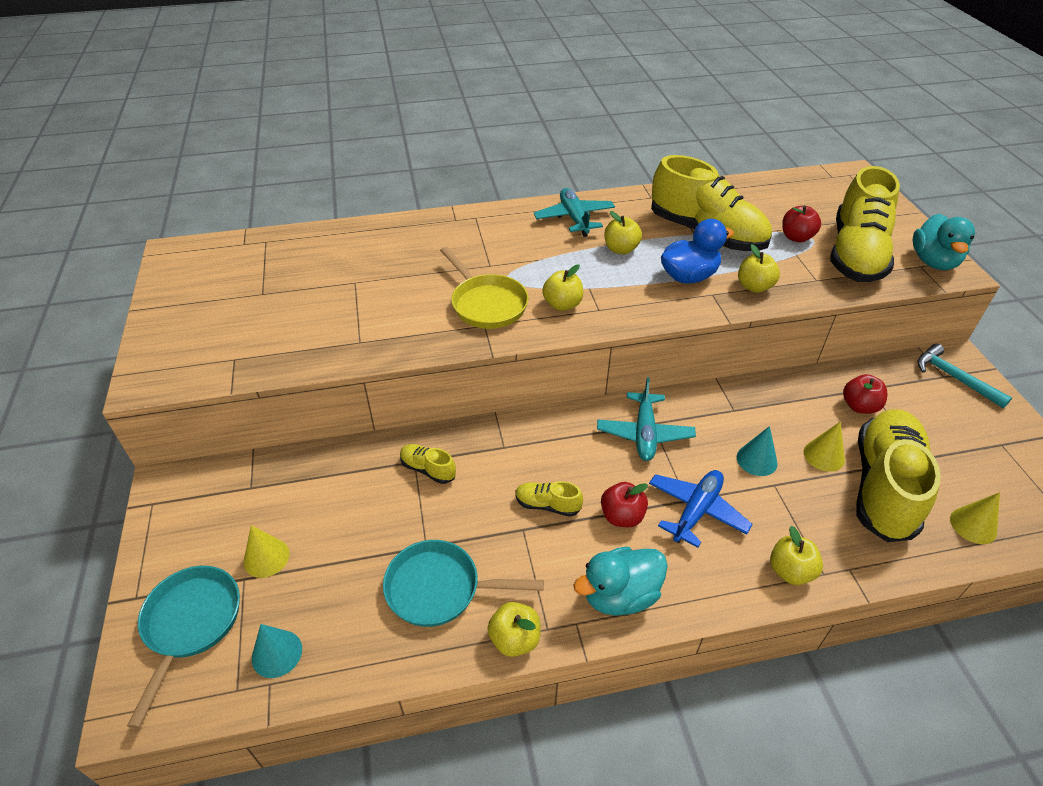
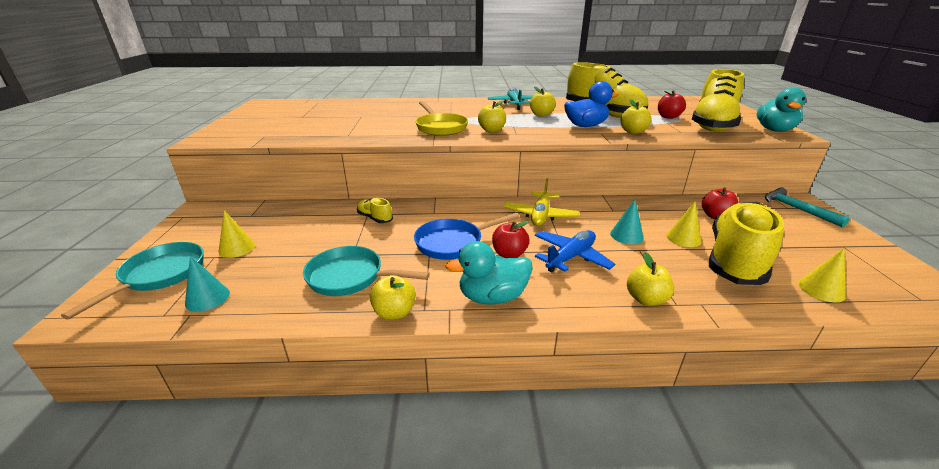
camera: 10 degrees right, 15 degrees down
(547, 505) = (453, 243): yellow shoe -> blue pan
(644, 433) = (540, 215): turquoise plane -> yellow plane

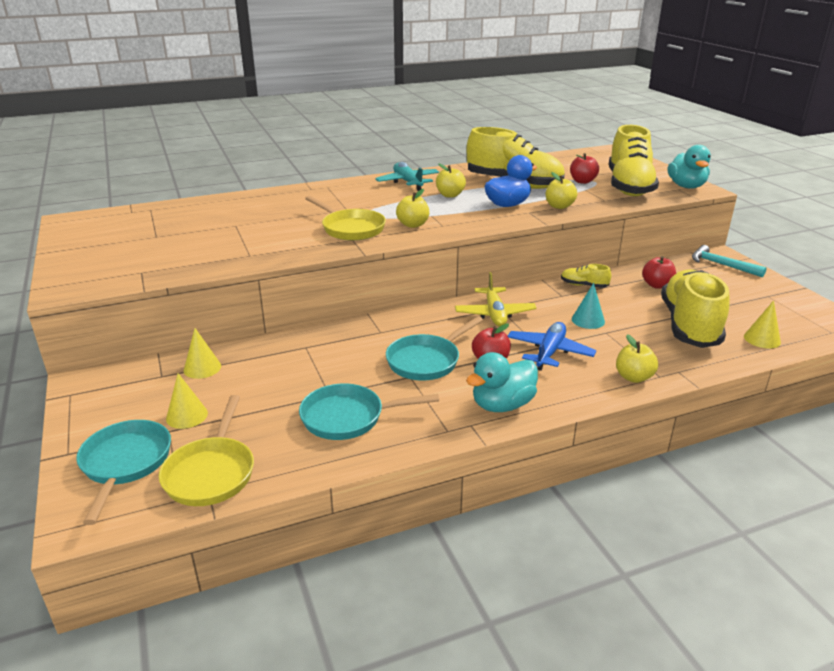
camera: 20 degrees left, 0 degrees up
(207, 298) = (211, 472): turquoise cone -> yellow pan
(375, 218) = (319, 350): yellow shoe -> yellow shoe (584, 285)
(394, 312) = (421, 439): yellow apple -> none
(453, 243) = (427, 361): blue pan -> turquoise pan
(683, 238) = (639, 313): yellow cone -> yellow cone (202, 368)

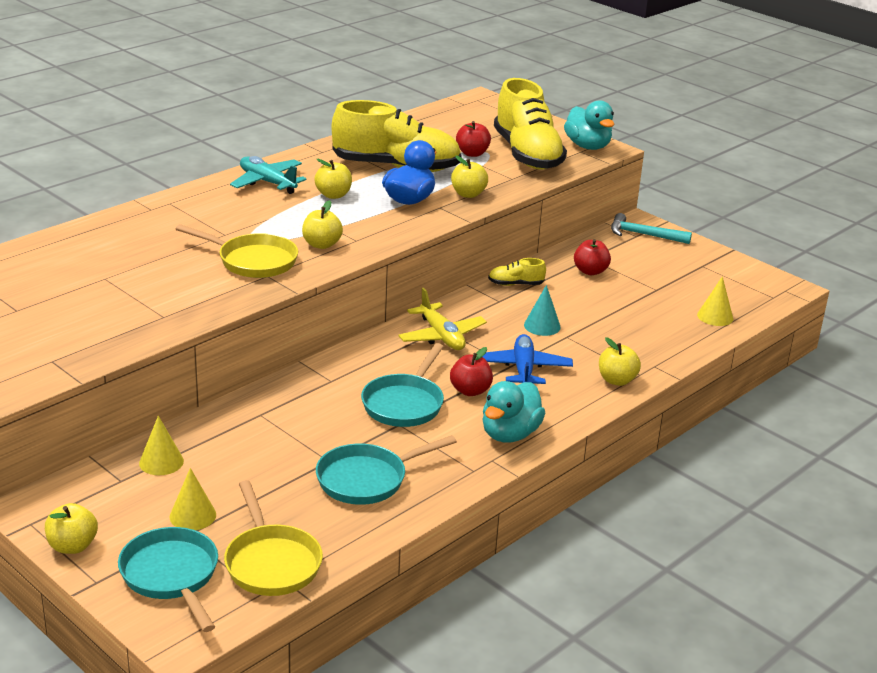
camera: 25 degrees left, 0 degrees up
(80, 419) = (72, 546): none -> yellow apple
(689, 325) = (643, 313): yellow shoe -> none

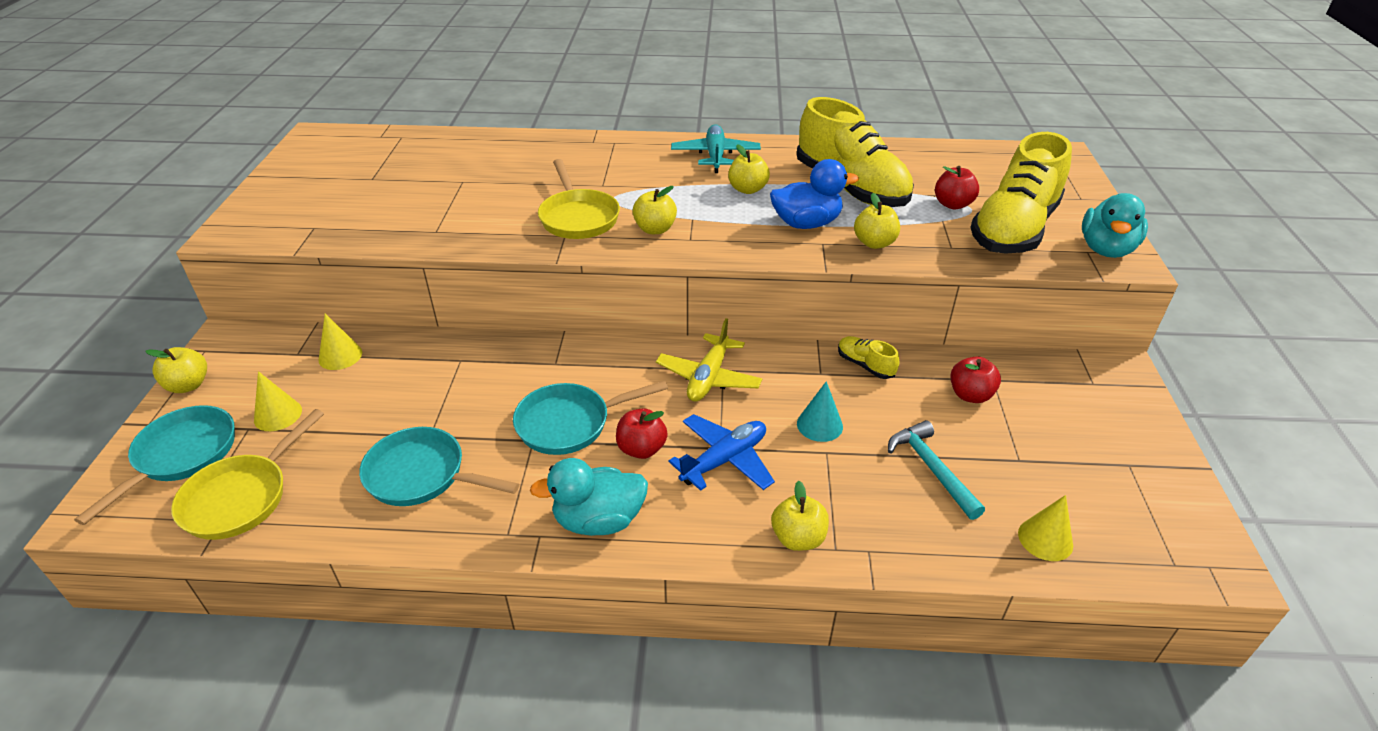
camera: 50 degrees right, 10 degrees up
(644, 235) = (1105, 387): turquoise hammer -> turquoise hammer (931, 469)

